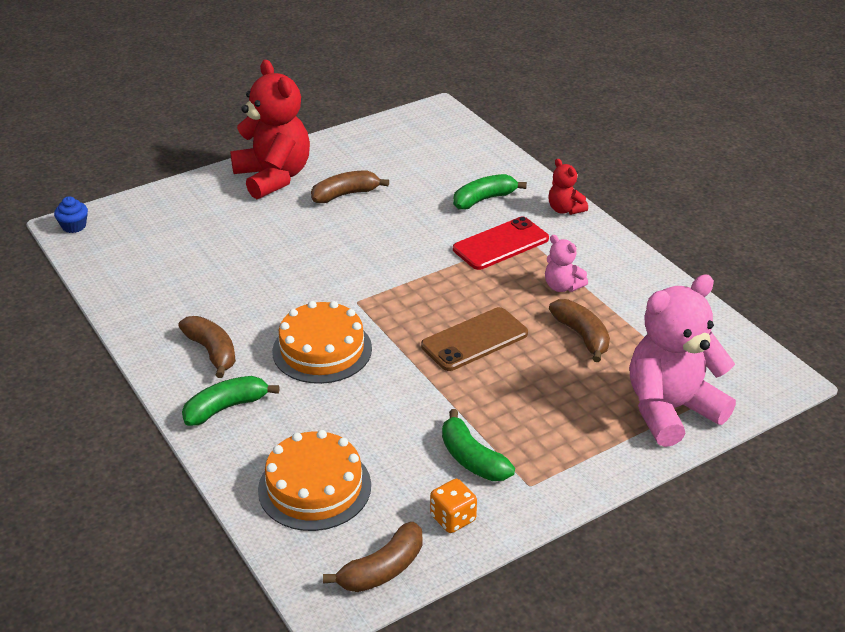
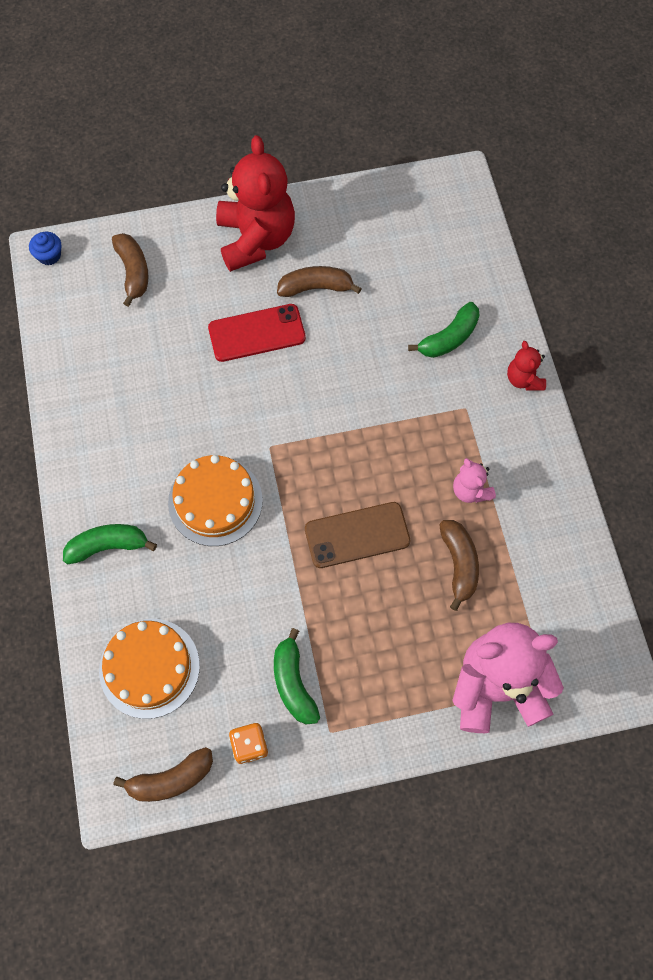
camera: 20 degrees right, 30 degrees up
(212, 352) = (119, 470): brown banana -> brown banana (133, 272)
(484, 199) = (449, 338): green banana -> green banana turned 150 degrees clockwise
(500, 244) = (437, 410): red phone -> red phone (257, 333)

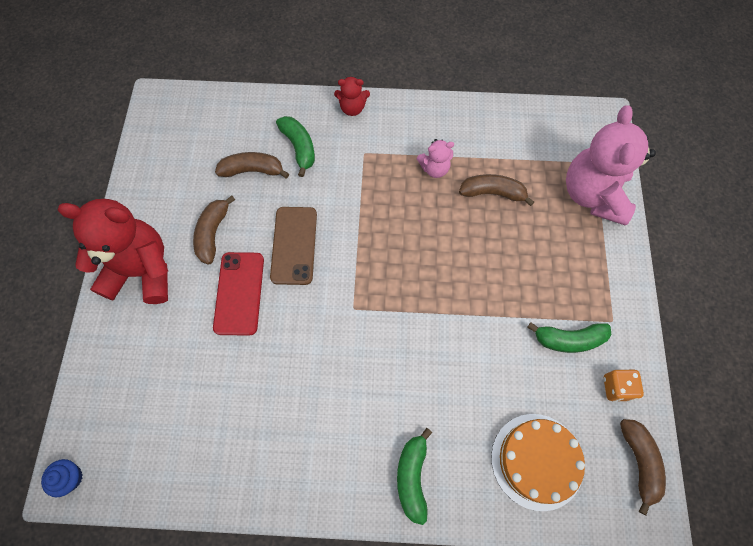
camera: 75 degrees left, 0 degrees up
(133, 272) = (128, 392): brown banana -> brown banana (252, 170)
(215, 501) = (393, 367): orange cake -> none
(357, 535) = (452, 259): brown phone -> brown phone (294, 245)

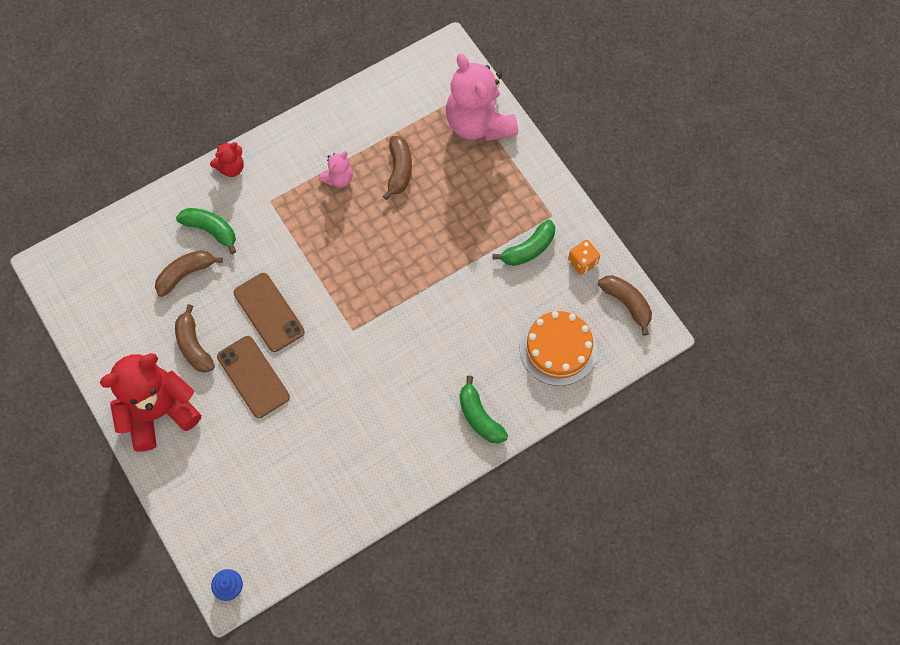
camera: 35 degrees left, 0 degrees up
(239, 293) = (253, 377): red phone -> brown phone
(492, 193) = (399, 170): brown banana -> brown banana turned 120 degrees clockwise

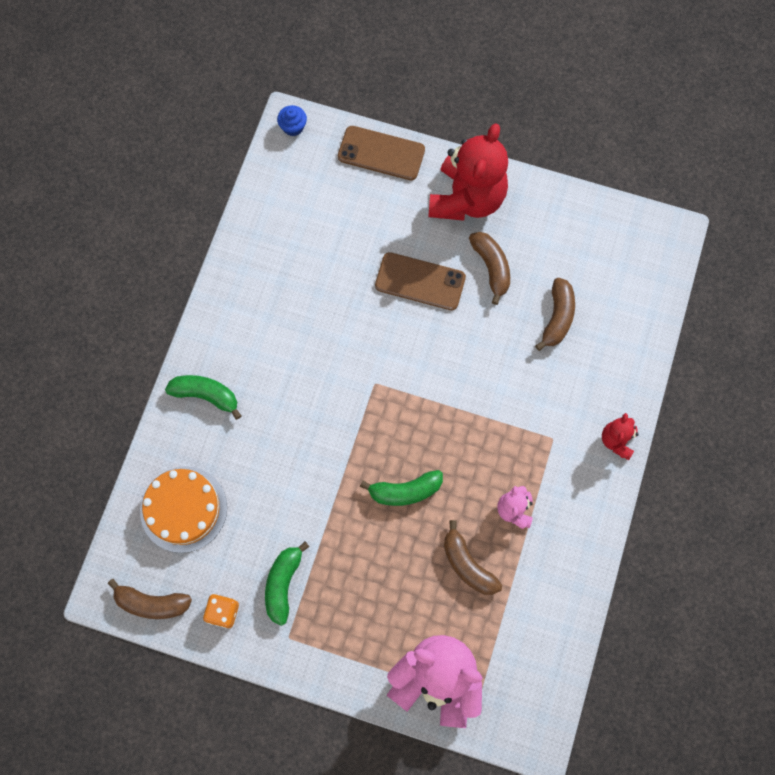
camera: 140 degrees right, 5 degrees up
(194, 345) = (491, 267): brown banana -> brown banana turned 45 degrees clockwise
(210, 230) = (576, 370): green banana -> green banana (405, 491)
(269, 312) = (458, 342): brown phone -> brown phone (381, 153)

